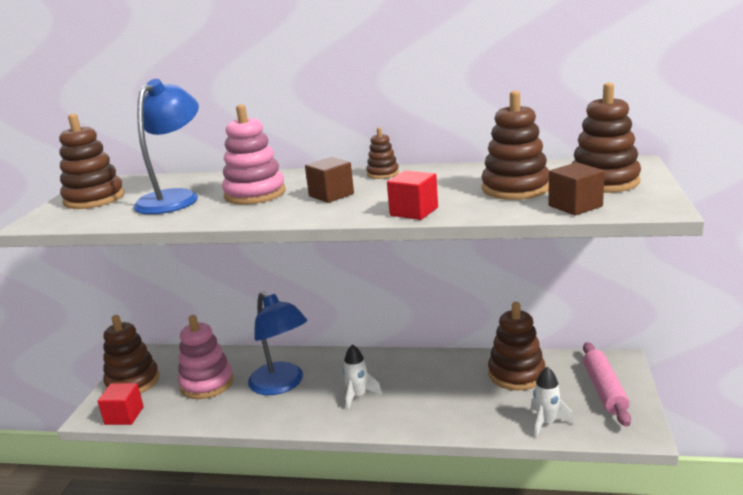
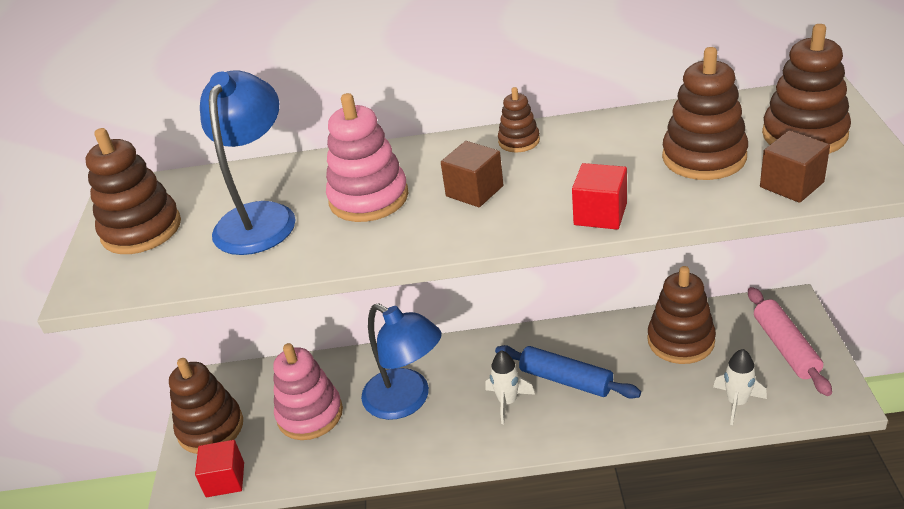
camera: 10 degrees left, 15 degrees up
(411, 388) = (566, 380): none -> blue rolling pin

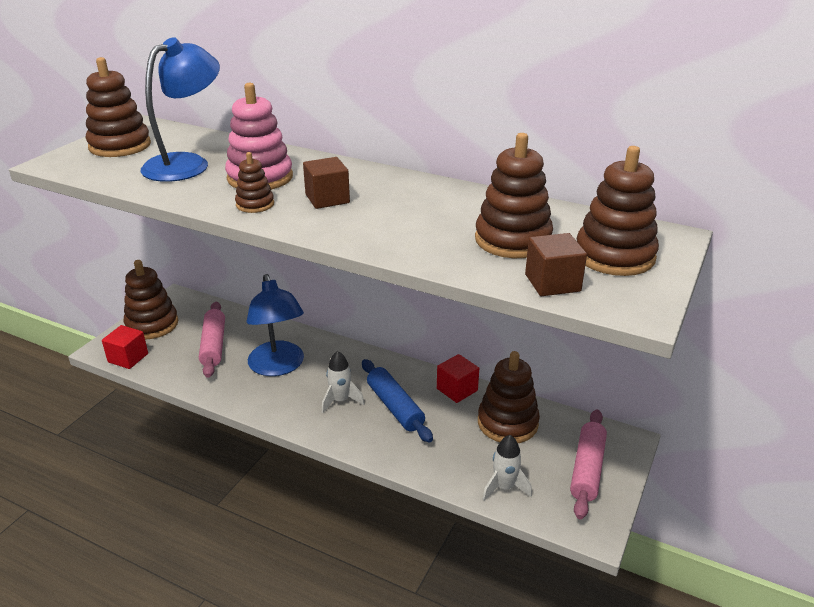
camera: 25 degrees right, 5 degrees down
(310, 414) = (213, 345): pink stacking toy -> pink rolling pin
(519, 141) = (399, 182): brown stacking toy -> brown stacking toy (255, 204)
(600, 214) = (386, 244): red cube -> red cube (457, 389)

